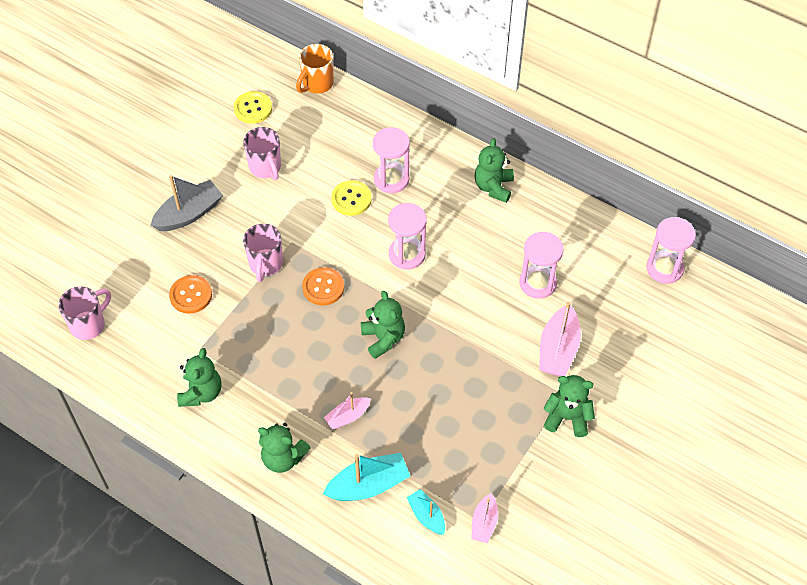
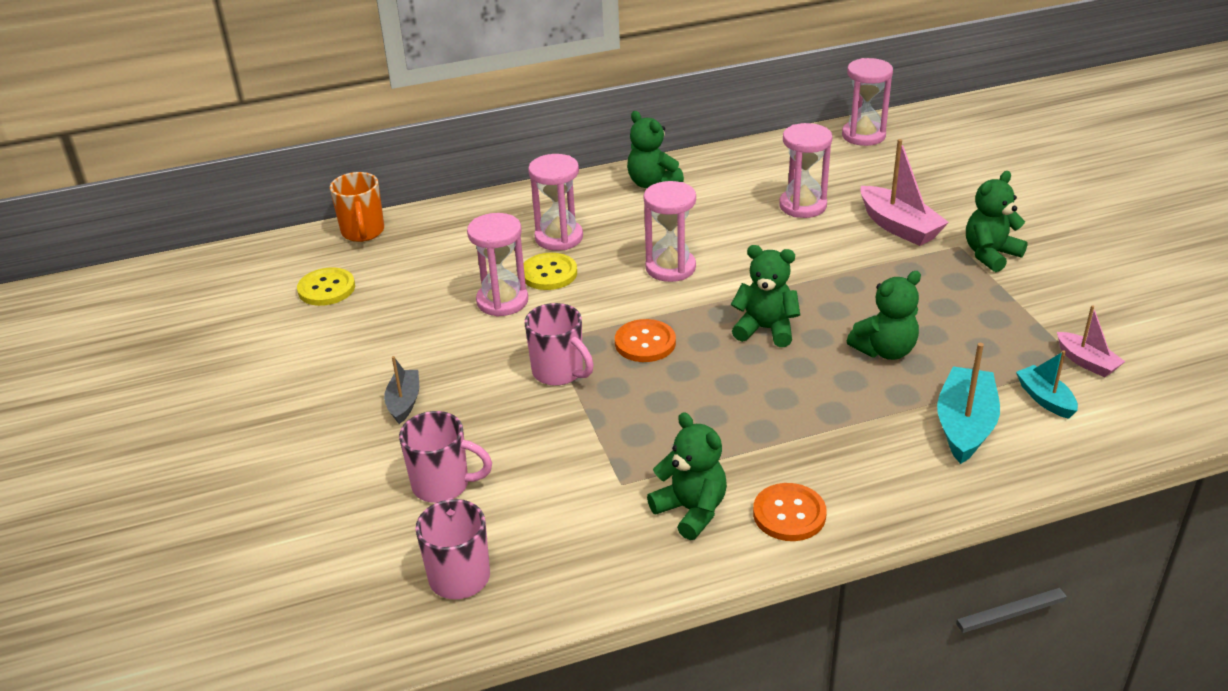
camera: 50 degrees left, 20 degrees down
(189, 214) = (404, 402): grey boat -> grey boat, size x0.60
(191, 295) = (529, 454): orange button -> orange button (789, 514)
(265, 167) = (422, 314): pink mug -> pink mug (443, 485)
(283, 458) = (863, 479): green teddy bear -> green teddy bear (885, 350)
(307, 195) = (502, 301): none -> pink hourglass
(347, 416) = (850, 401): pink boat -> none
(427, 516) = (1045, 399): turquoise boat -> turquoise boat turned 60 degrees clockwise

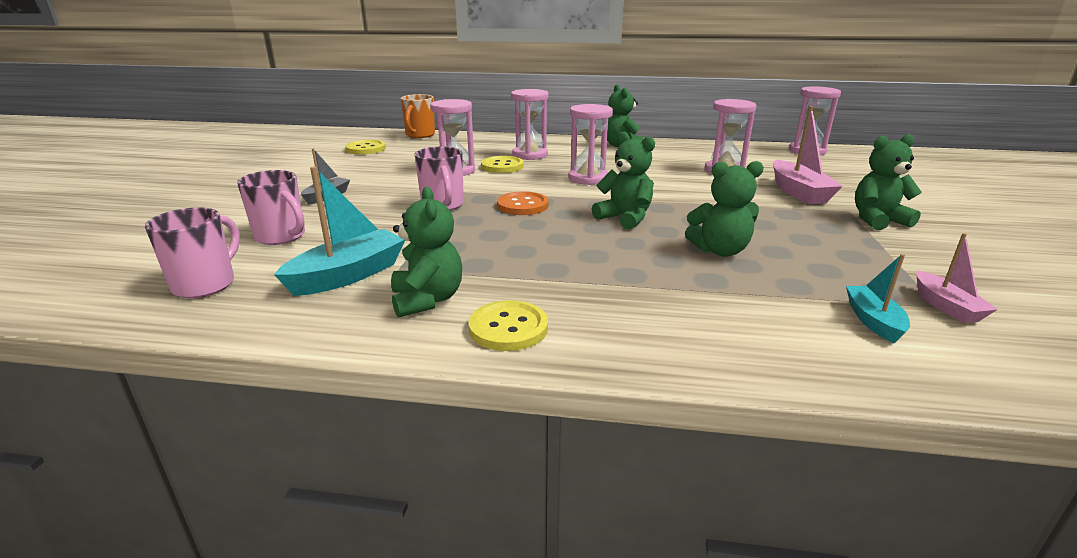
camera: 25 degrees right, 10 degrees down
(789, 514) = (508, 328): orange button -> yellow button
(965, 426) = (759, 316): turquoise boat -> turquoise boat (348, 275)

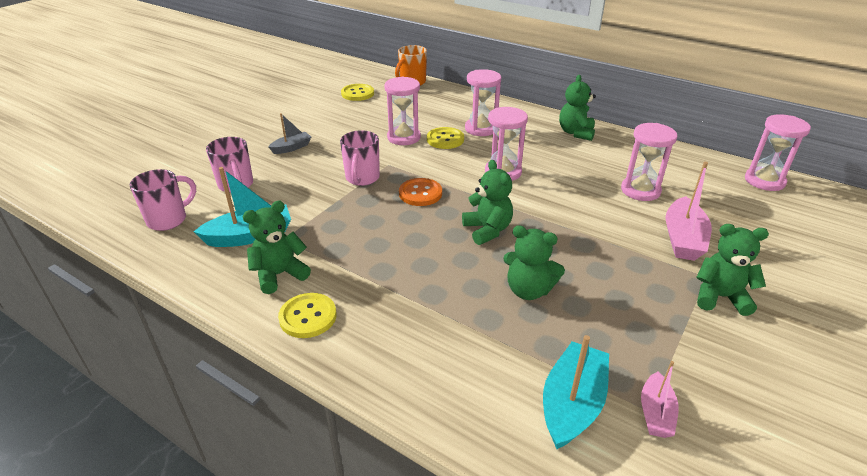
camera: 25 degrees right, 10 degrees up
(427, 300) = (279, 274): green teddy bear -> green teddy bear turned 135 degrees counterclockwise
(873, 321) = (572, 404): turquoise boat -> turquoise boat, size x1.68

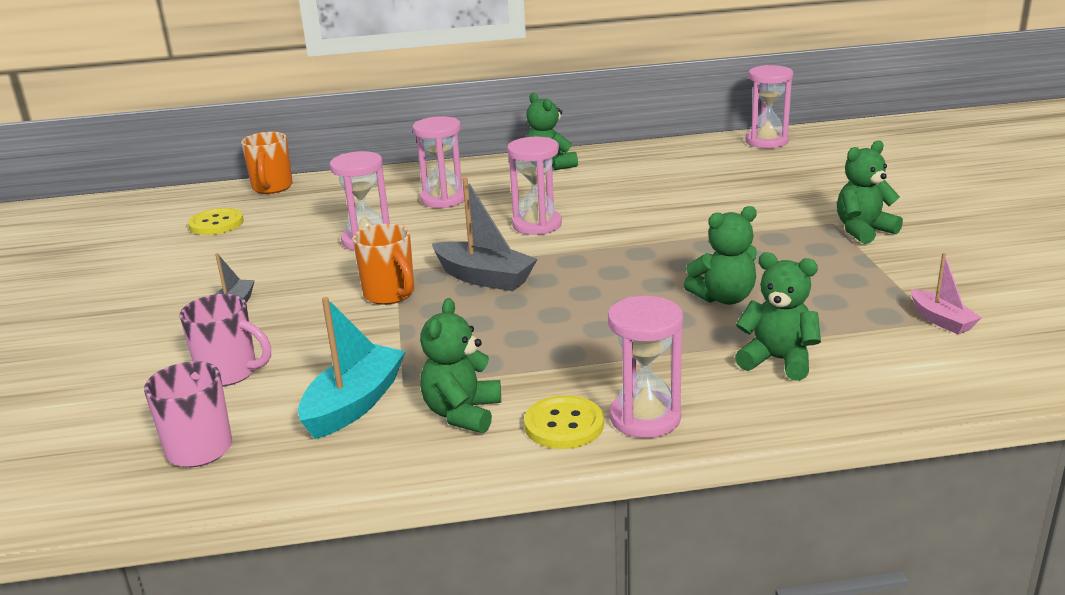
camera: 40 degrees left, 10 degrees down
(362, 178) = (390, 295): pink mug -> orange mug
(420, 193) = (484, 278): orange button -> grey boat
(445, 139) = (421, 223): yellow button -> none
(487, 230) = (608, 275): green teddy bear -> green teddy bear (778, 360)
(572, 404) = (884, 348): turquoise boat -> none
(640, 190) = (686, 187): pink hourglass -> pink hourglass (645, 418)
(683, 239) = (776, 206): pink boat -> none

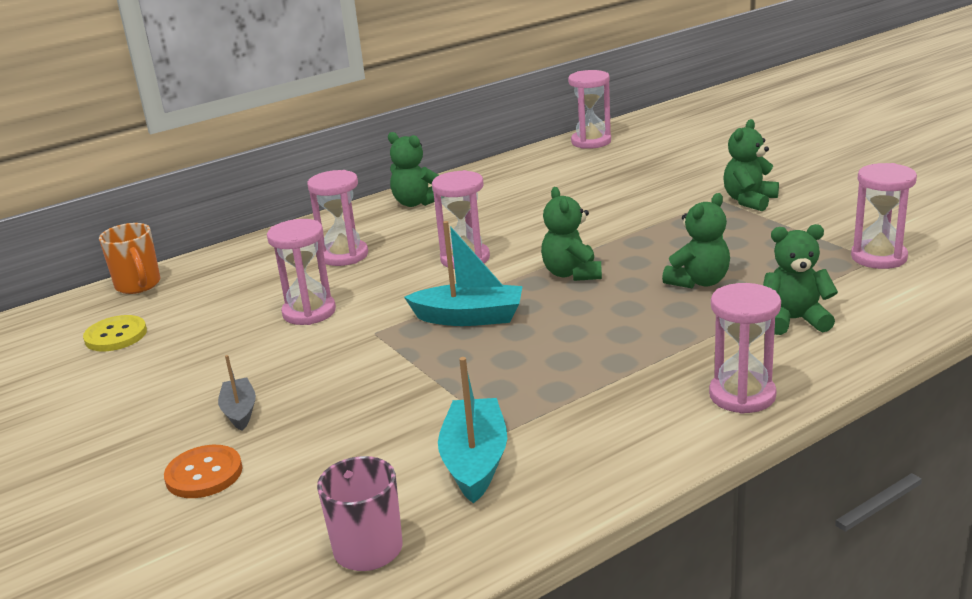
camera: 25 degrees left, 0 degrees up
(158, 350) = (204, 474): none -> orange button
(230, 373) = (313, 472): pink mug -> none
(390, 295) = (394, 356): orange mug -> none
(462, 413) = (585, 439): green teddy bear -> green teddy bear (572, 274)
(484, 278) = (469, 317): grey boat -> turquoise boat
(564, 425) = (683, 421): yellow button -> none
(941, 320) = (878, 257): pink boat -> pink hourglass

